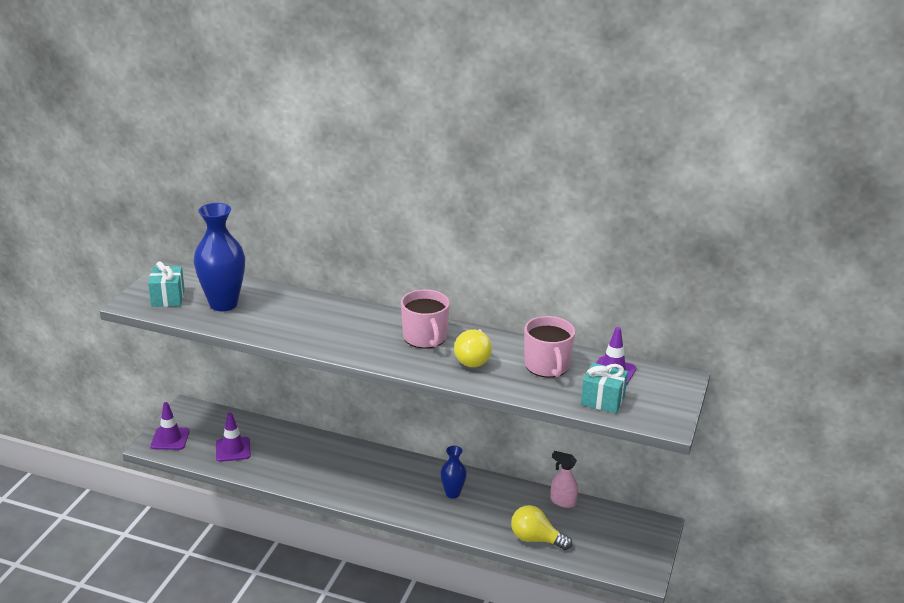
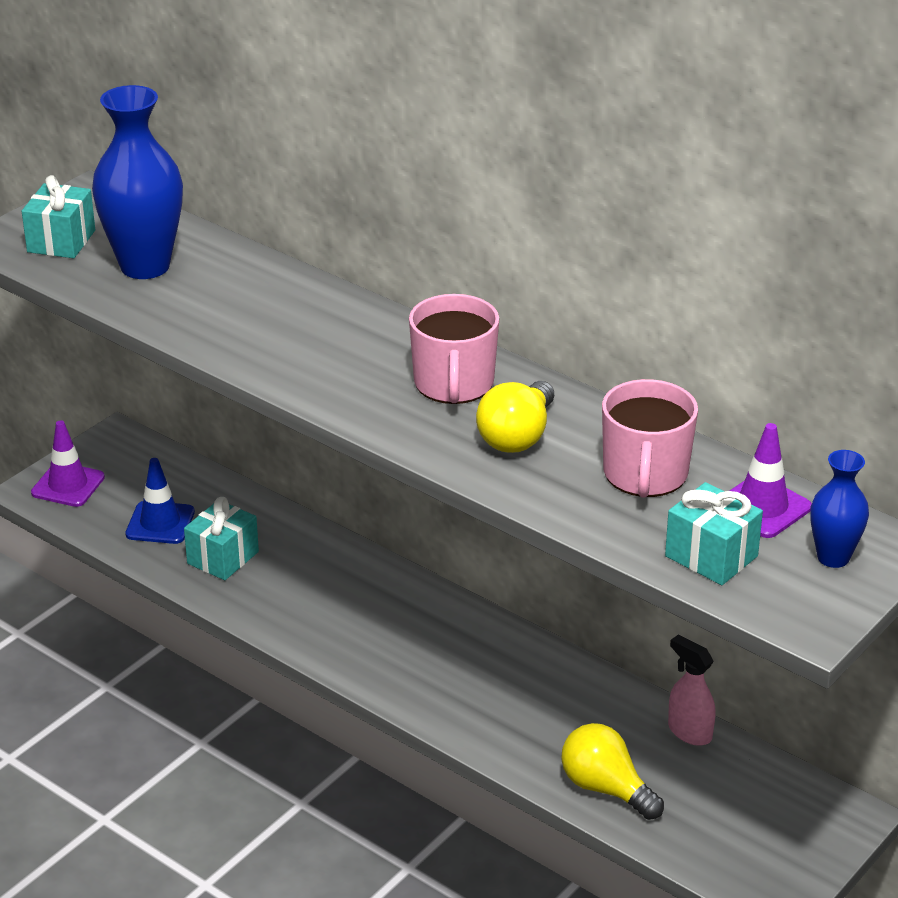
camera: 20 degrees right, 5 degrees up
(233, 449) = (160, 523): purple traffic cone -> blue traffic cone
(277, 461) = (223, 557): none -> turquoise gift
(452, 493) = (496, 675): blue vase -> blue vase (833, 557)

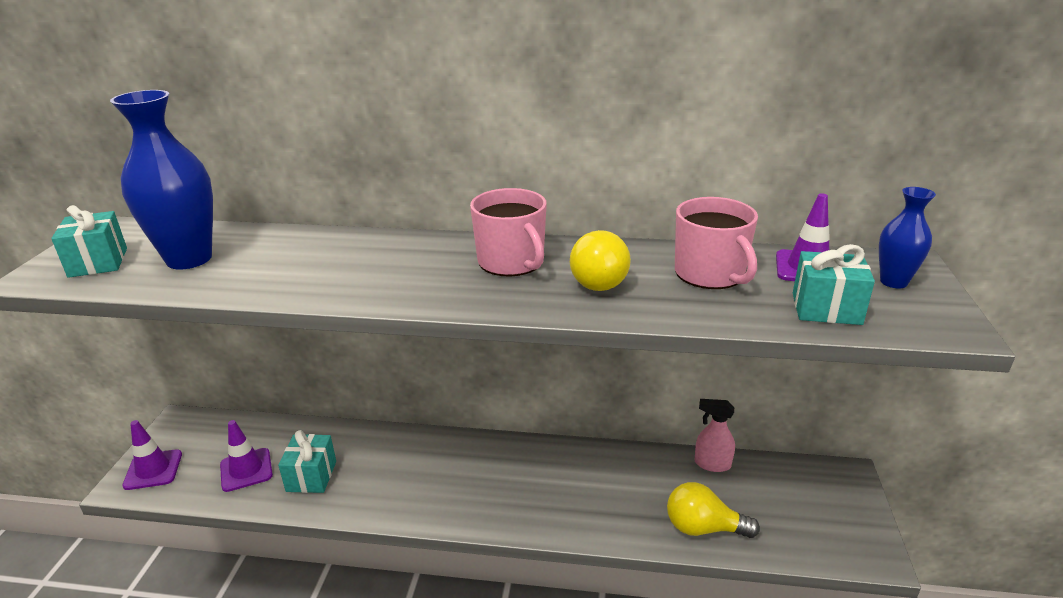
camera: 30 degrees left, 5 degrees down
(160, 523) = (246, 470): blue traffic cone -> purple traffic cone

